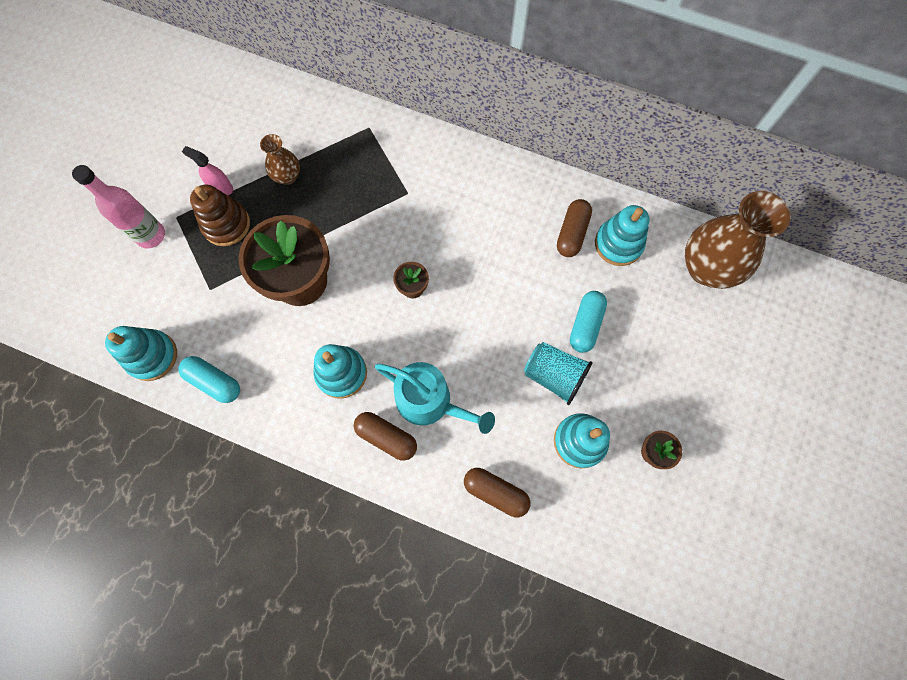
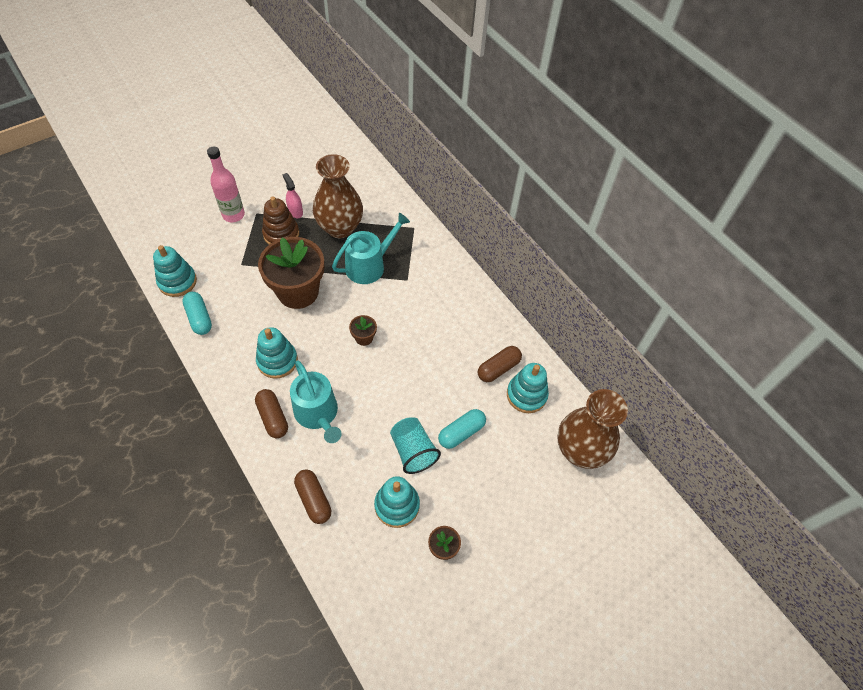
camera: 30 degrees right, 15 degrees down
(287, 176) = (340, 228): brown vase -> brown vase, size x1.96
(355, 201) = (369, 265): none -> turquoise watering can

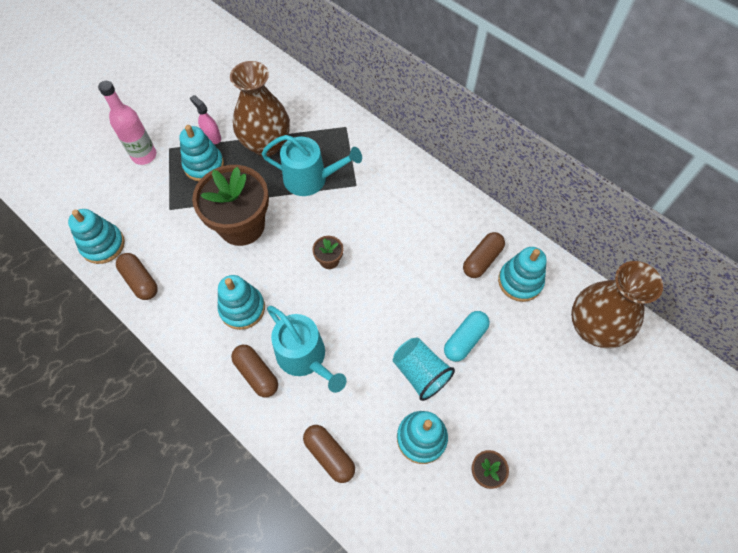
camera: 10 degrees left, 5 degrees up
(199, 318) = (140, 281): turquoise capsule -> brown capsule
(281, 234) = (204, 165): brown stacking toy -> turquoise stacking toy
(369, 265) = (310, 179): turquoise watering can -> turquoise watering can turned 60 degrees clockwise

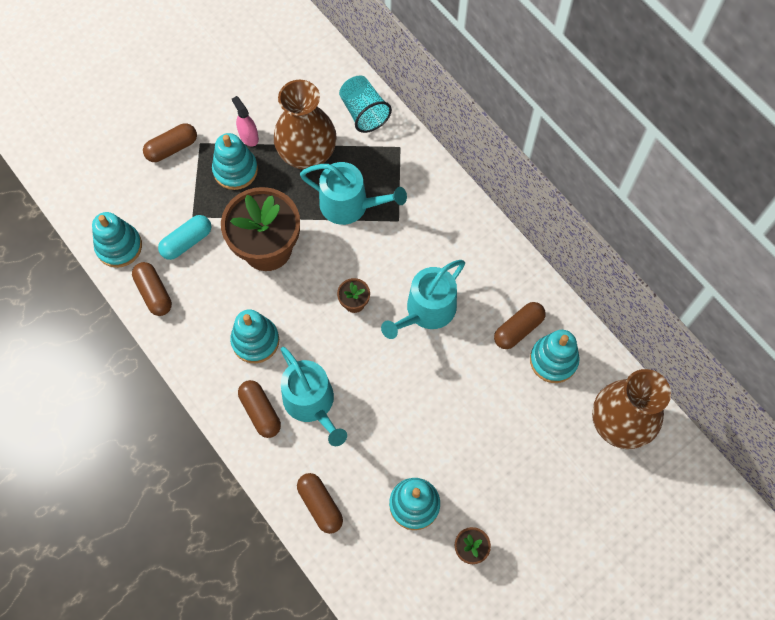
camera: 10 degrees right, 5 degrees up
(144, 155) = (172, 148): pink bottle -> brown capsule
(396, 257) = (426, 311): none -> turquoise watering can
(420, 373) = (426, 440): turquoise cup -> turquoise cup (364, 112)
(465, 339) = (480, 413): turquoise capsule -> turquoise capsule (187, 242)

